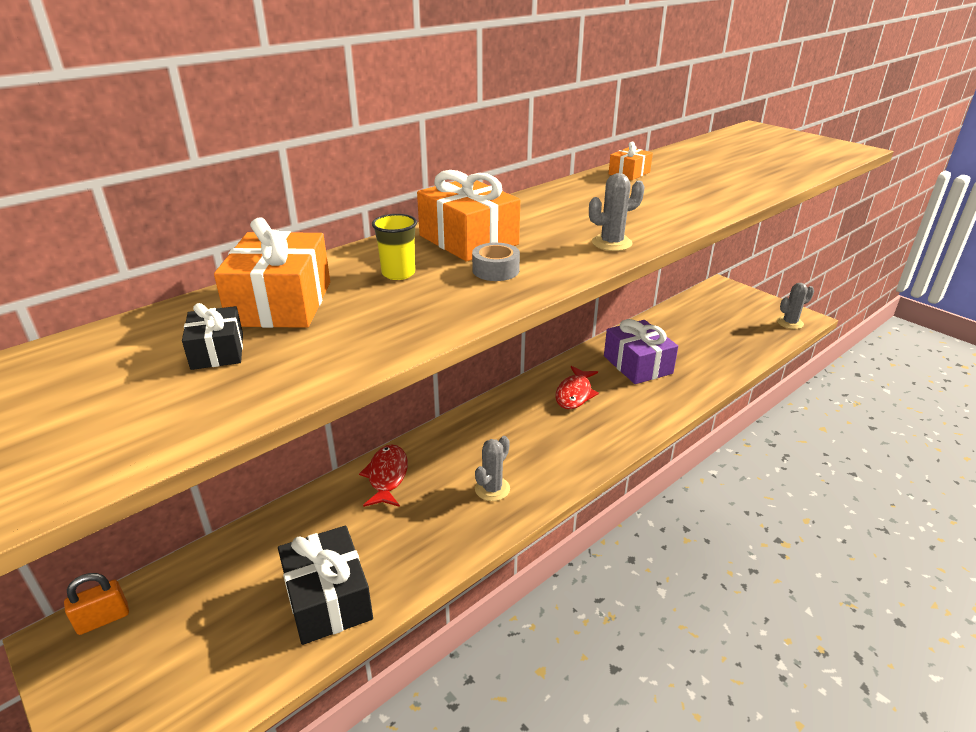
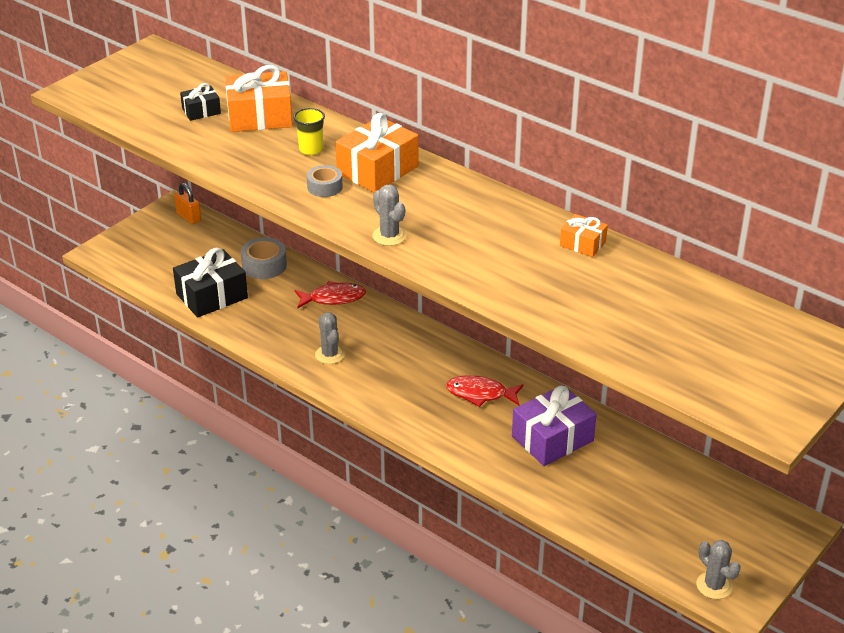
camera: 80 degrees right, 5 degrees up
(286, 535) = (264, 265): none -> grey tape
(492, 489) = (330, 354): grey cactus -> grey cactus turned 45 degrees clockwise

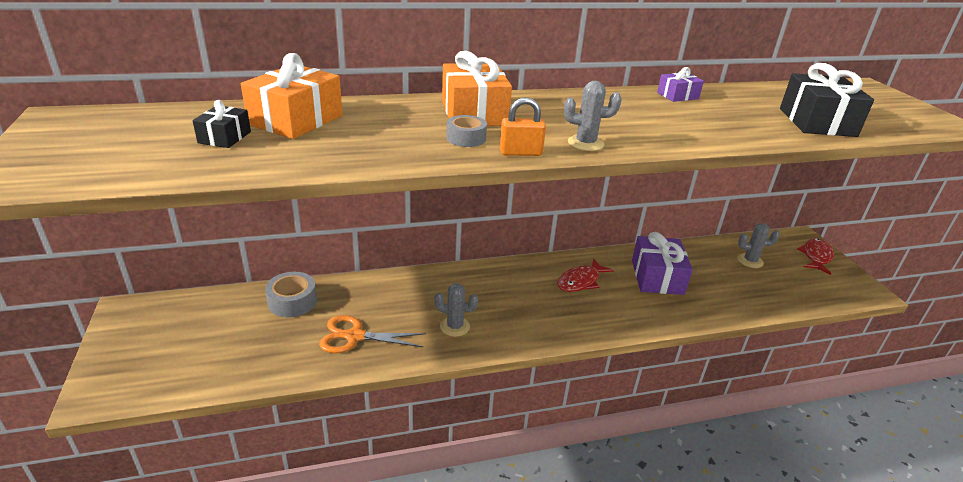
camera: 55 degrees left, 5 degrees down
(188, 217) = (155, 308): orange padlock -> orange padlock (520, 153)
(212, 296) = (285, 352): black gift -> black gift (817, 122)
(262, 315) = (354, 336): none -> orange scissors
(311, 149) = (394, 122): yellow cup -> none
(333, 298) = (387, 289): red fish -> red fish (816, 256)
(582, 244) = (677, 96): orange gift -> purple gift
(714, 585) = (848, 290): grey cactus -> grey cactus (750, 261)

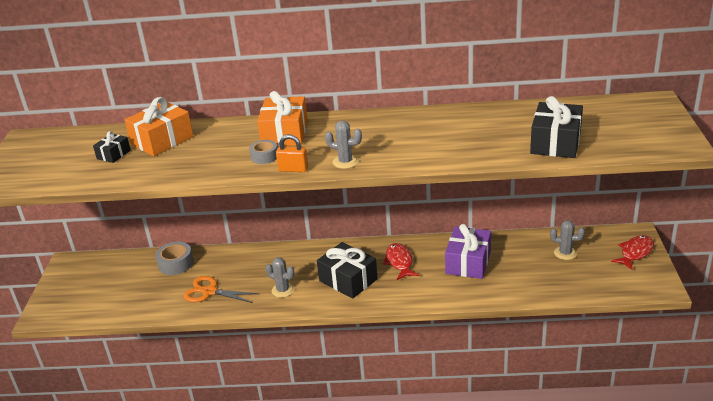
camera: 20 degrees right, 0 degrees up
(531, 307) = (348, 280): none -> black gift
(580, 281) = (399, 262): red fish -> red fish turned 105 degrees clockwise
(677, 96) = (460, 115): purple gift -> none

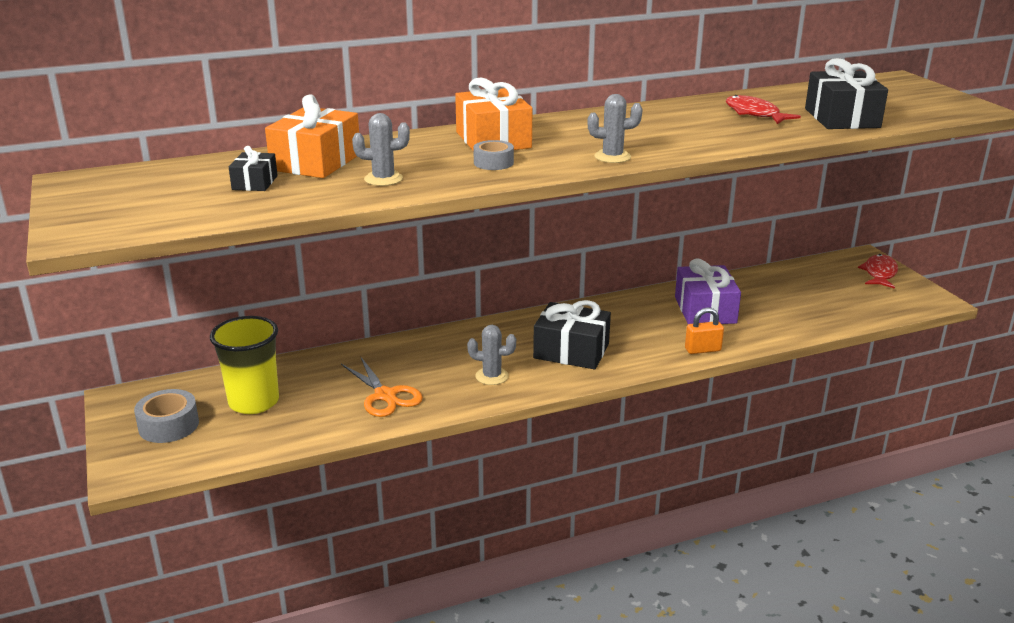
camera: 25 degrees left, 5 degrees down
(134, 280) = (254, 402): none -> yellow cup
(176, 263) = (305, 372): grey tape -> grey tape (169, 425)
(209, 292) = (385, 396): orange scissors -> orange scissors turned 120 degrees counterclockwise
(293, 169) = (551, 170): orange padlock -> orange padlock (702, 350)
(399, 262) = (621, 322): red fish -> red fish (754, 114)
(565, 253) = (806, 285): grey cactus -> grey cactus (383, 179)

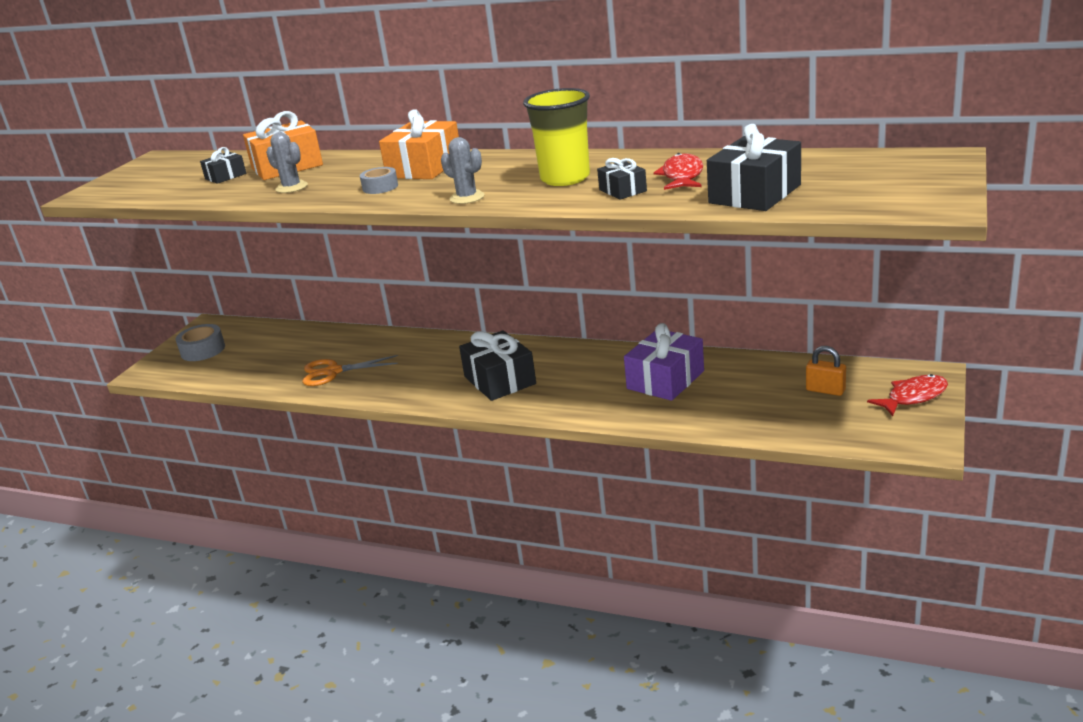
camera: 45 degrees right, 0 degrees up
(254, 402) = (261, 350): yellow cup -> yellow cup (565, 178)
(385, 396) = (333, 372): orange scissors -> orange scissors turned 75 degrees clockwise
(492, 376) = (415, 381): grey cactus -> none
(702, 350) = (600, 414): orange padlock -> orange padlock (825, 390)
(736, 130) = (623, 190): none -> black gift

